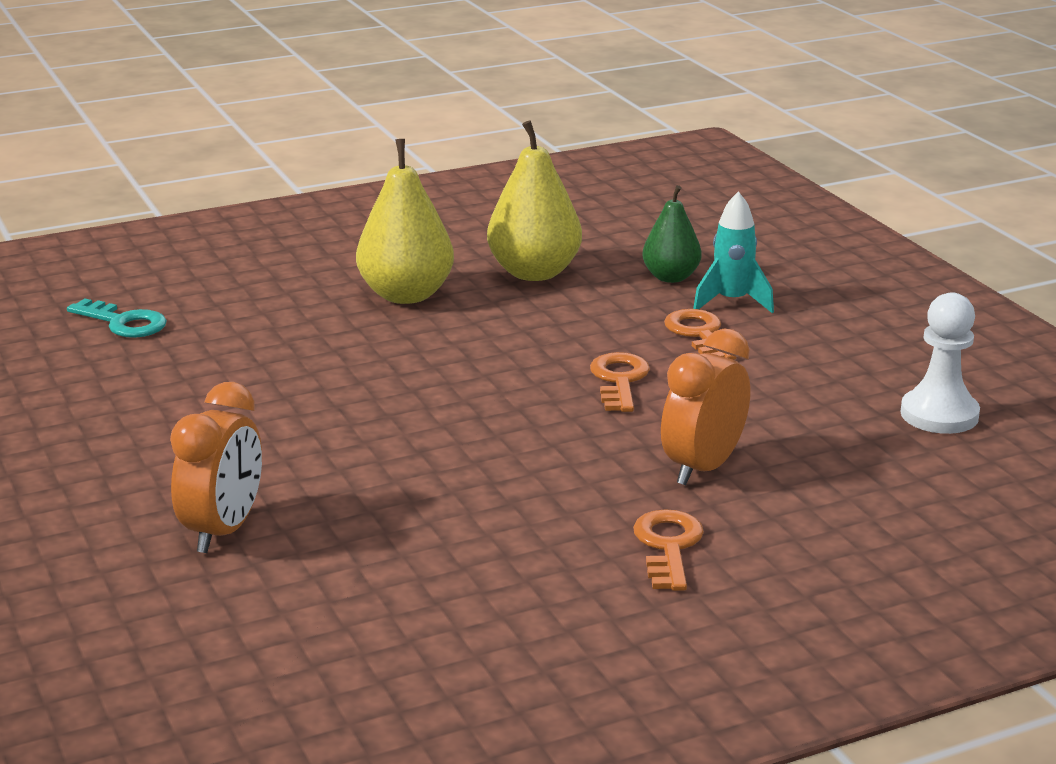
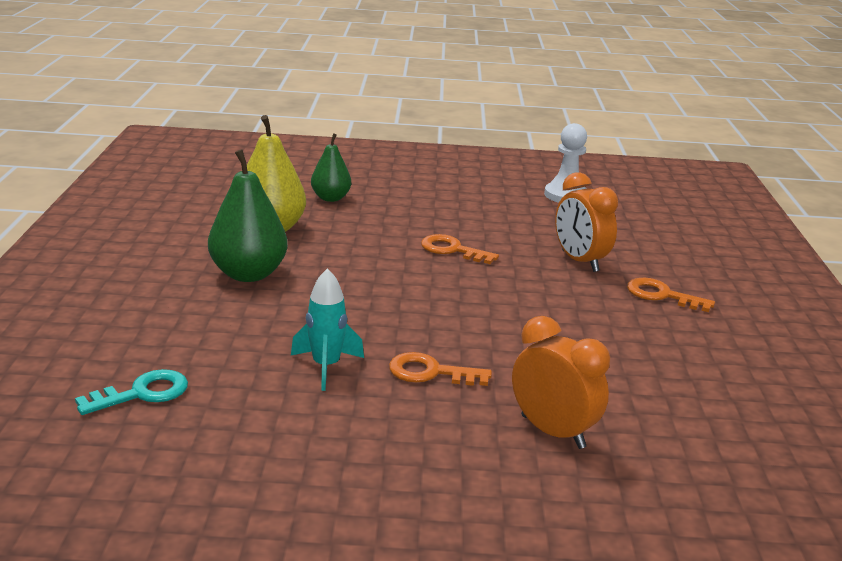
camera: 65 degrees left, 0 degrees up
(406, 295) = (248, 274): yellow pear -> green pear
(699, 334) = (416, 214): orange key -> orange key (431, 372)
(732, 302) = (384, 195): turquoise rocket -> turquoise rocket (326, 367)

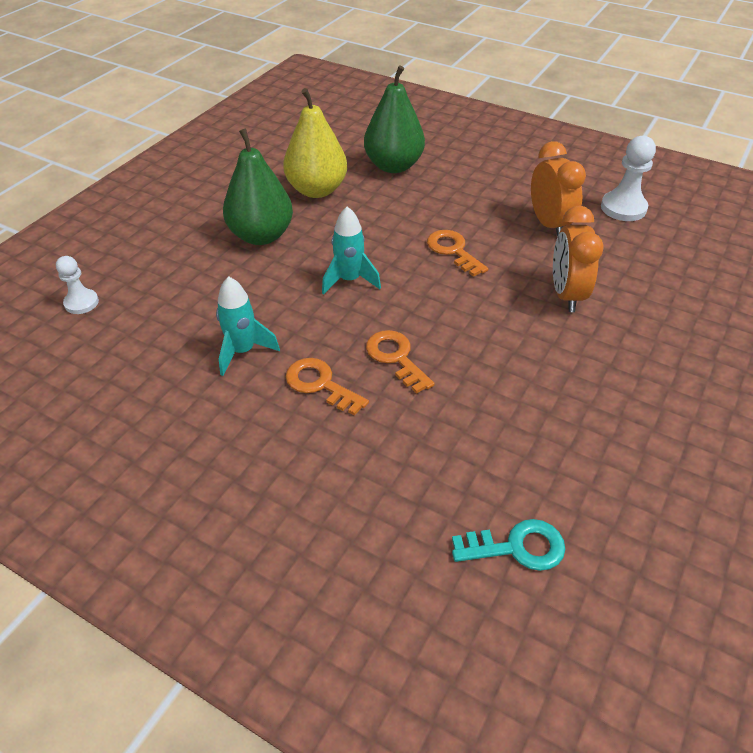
camera: 30 degrees right, 20 degrees up
(93, 370) = (81, 303): none -> white pawn
(142, 393) = (95, 335): turquoise key -> turquoise key (516, 547)
(331, 198) = (393, 166): green pear -> green pear, size x1.62
(377, 290) = (349, 280): none -> turquoise rocket
(552, 432) = (369, 486): orange clock -> orange clock (549, 224)
(662, 295) = (617, 360): orange key -> orange key (396, 358)

